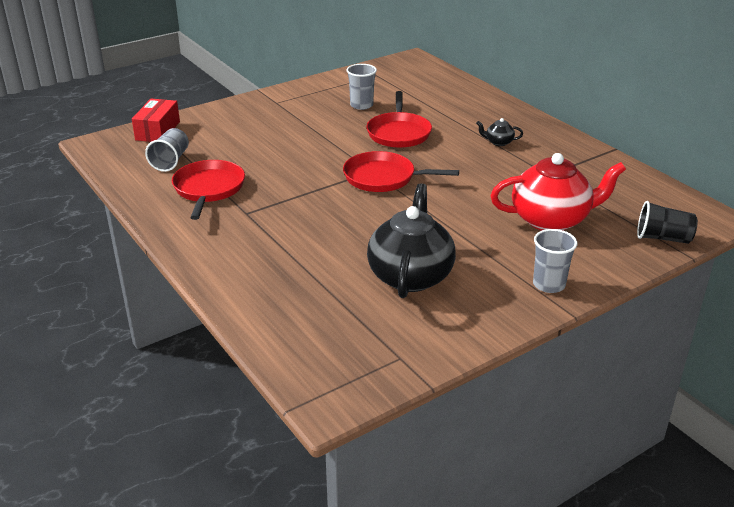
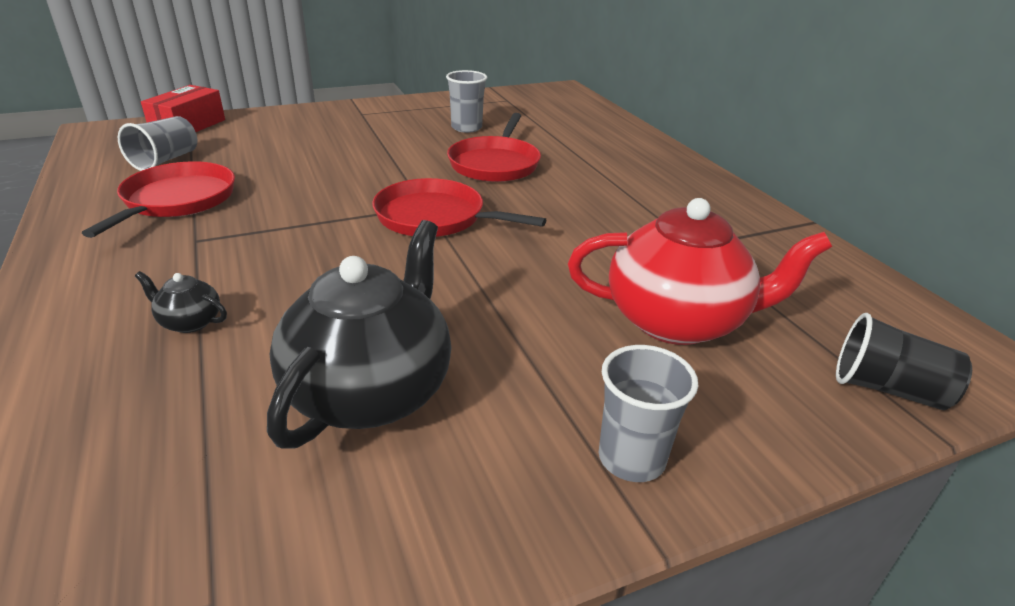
camera: 10 degrees right, 0 degrees up
(498, 142) = (632, 192): black teapot -> black teapot (190, 322)

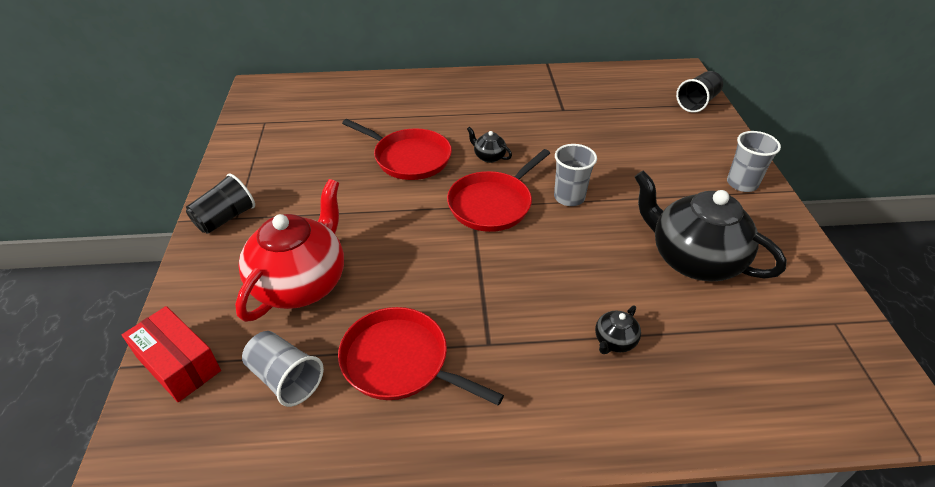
camera: 70 degrees left, 10 degrees up
(359, 110) = (225, 218): none -> black cup
(466, 128) = (321, 158): grey cup -> grey cup (569, 197)
(531, 205) = (489, 156): none -> black teapot
(677, 321) = (640, 140): red teapot -> red teapot (301, 283)

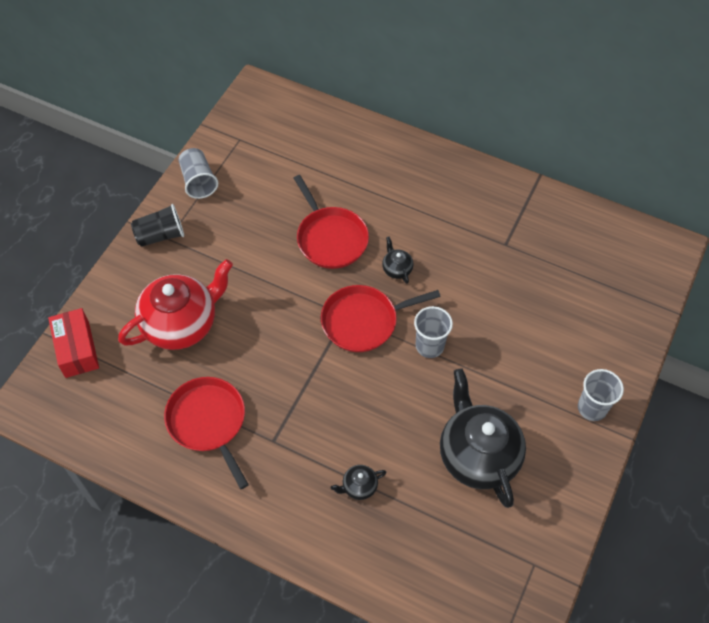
camera: 30 degrees right, 15 degrees up
(285, 378) = (133, 395): grey cup -> grey cup (198, 181)
(697, 102) = (644, 297): black cup -> none

